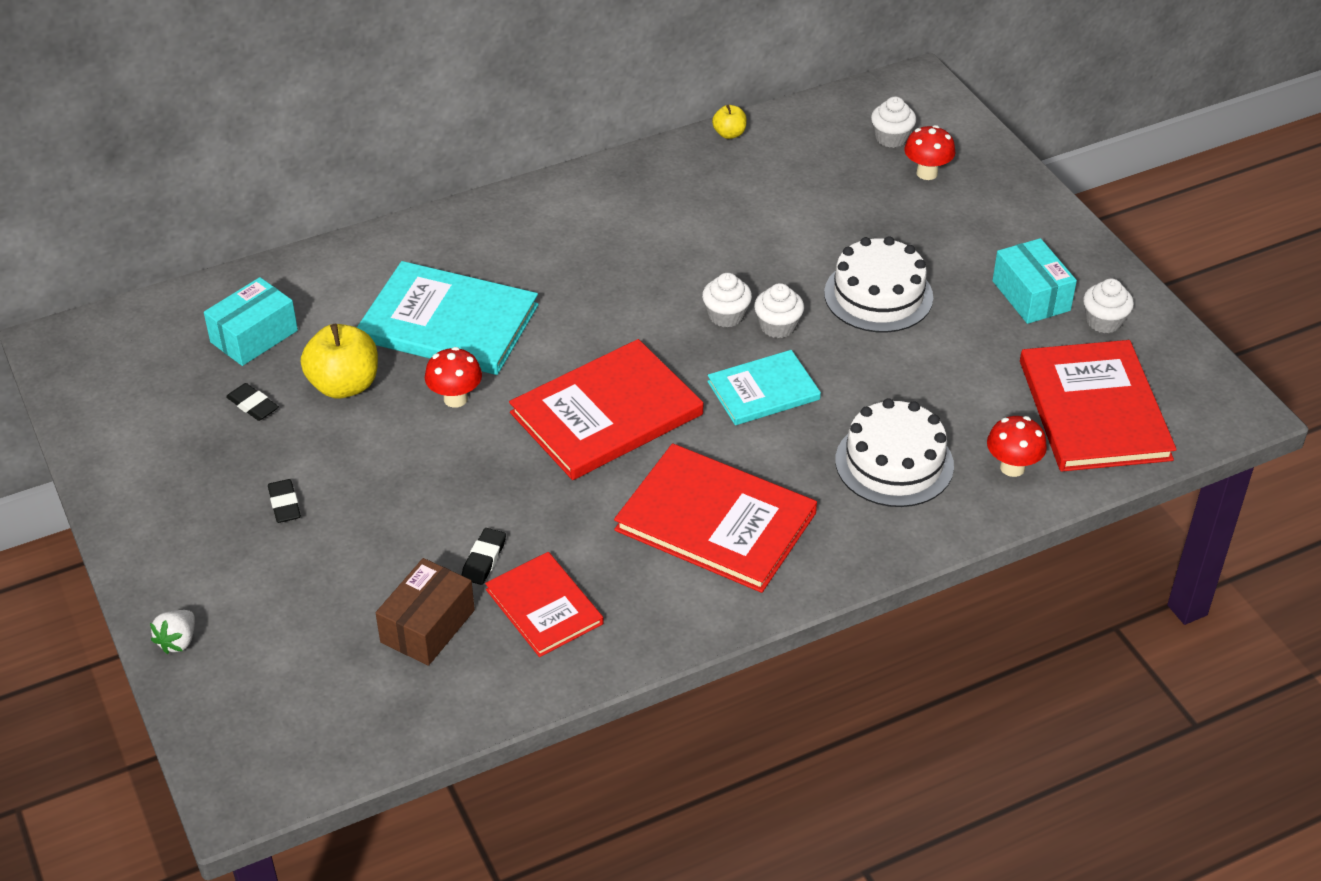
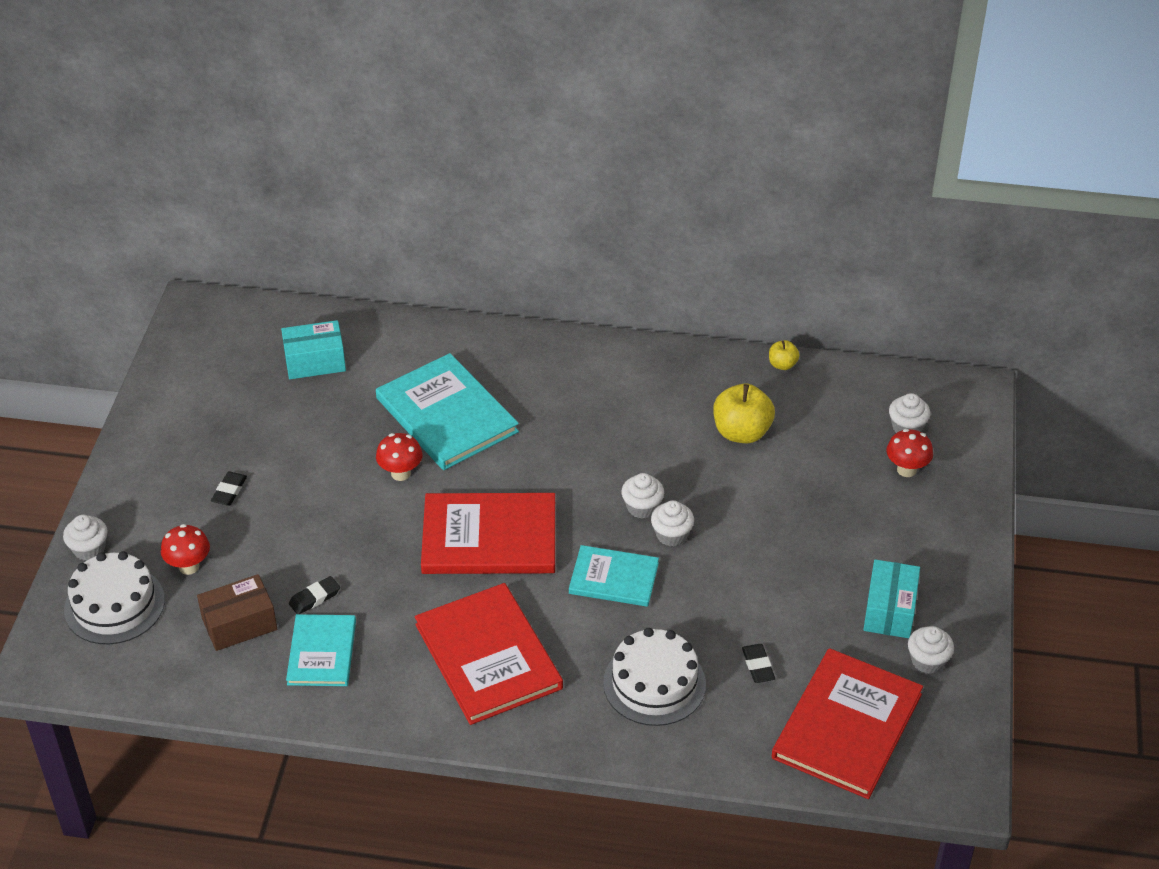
camera: 35 degrees right, 0 degrees up
(178, 641) = (89, 549): white strawberry -> white cupcake
(253, 405) = (271, 411): black eraser -> black eraser (758, 666)
(344, 385) = (339, 426): yellow apple -> yellow apple (741, 432)
(544, 606) = (322, 652): red book -> turquoise book
(878, 295) = (770, 549): white cake -> white cake (114, 605)
(1012, 467) = (738, 735): red mushroom -> red mushroom (189, 566)

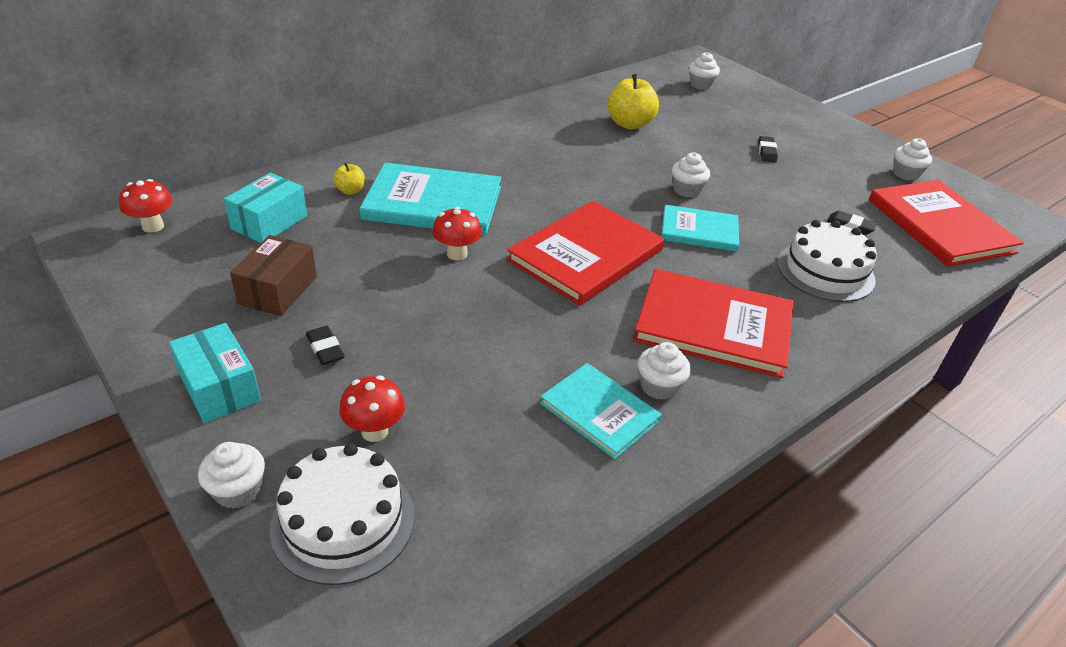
camera: 50 degrees left, 5 degrees down
(239, 624) = (496, 443): brown box -> brown box (278, 290)
(314, 598) = (528, 377): black eraser -> black eraser (767, 152)
(613, 578) = (699, 231): turquoise book -> turquoise book turned 45 degrees clockwise
(642, 507) = (645, 186): white cupcake -> white cupcake (659, 386)
(782, 365) = (593, 86): yellow apple -> yellow apple (350, 191)
(889, 610) = (848, 162): turquoise box -> turquoise box (219, 387)
(906, 470) = (735, 101): red mushroom -> red mushroom (153, 226)

